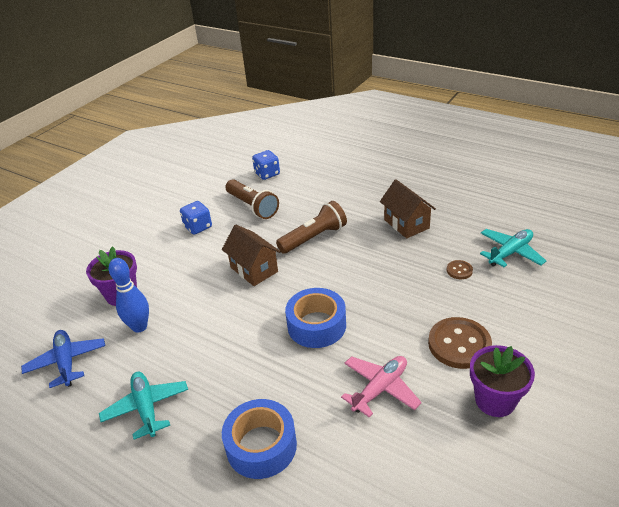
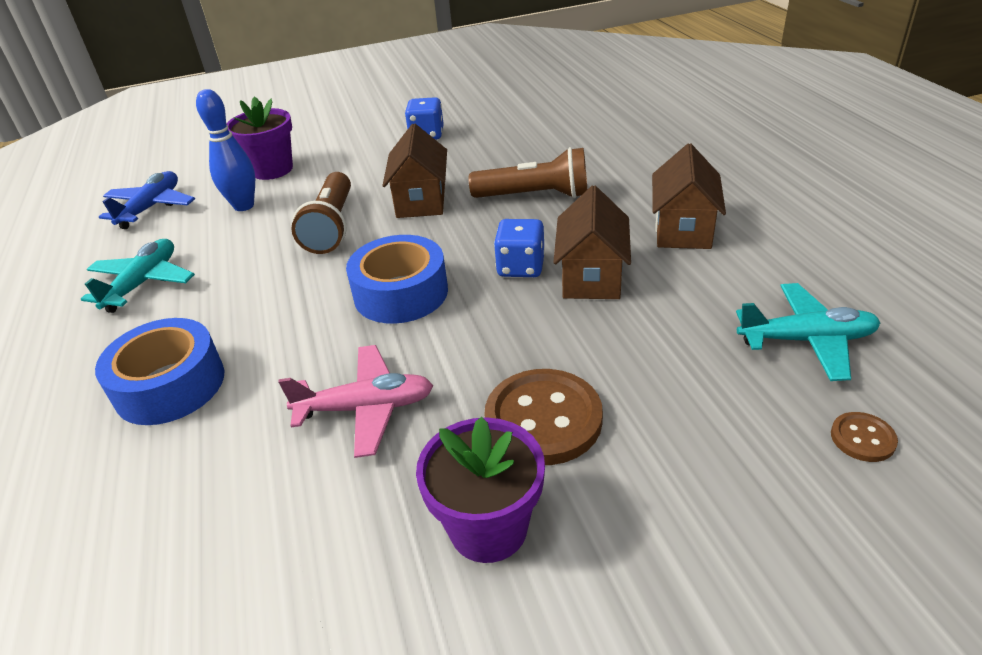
camera: 40 degrees right, 0 degrees up
(252, 206) = (512, 136): brown flashlight -> brown flashlight (332, 227)
(267, 174) = (577, 107): blue dice -> blue dice (521, 267)
(396, 268) = (591, 277): none -> brown house
(459, 270) = (681, 324): brown button -> brown button (862, 438)

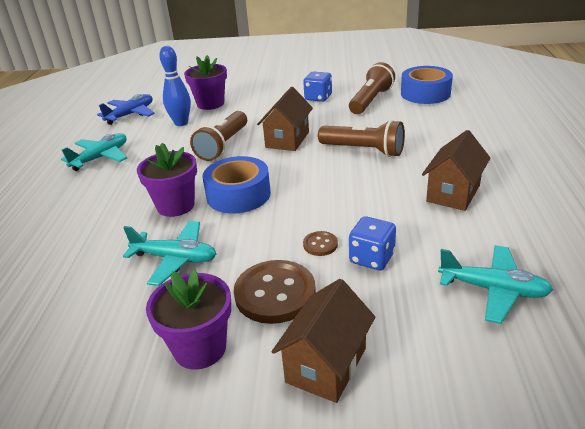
camera: 20 degrees right, 5 degrees down
(170, 385) = (80, 218): blue tape -> blue tape (425, 94)
(315, 330) = (175, 206): none -> purple flower pot
(366, 408) = (175, 259): pink plane -> turquoise plane
(501, 127) = (370, 100): none -> brown flashlight
(521, 267) = (323, 195): blue dice -> blue dice (372, 258)
(591, 277) = (366, 211): brown house -> brown house (326, 365)
(862, 438) = (488, 367): brown button -> brown button (320, 245)

